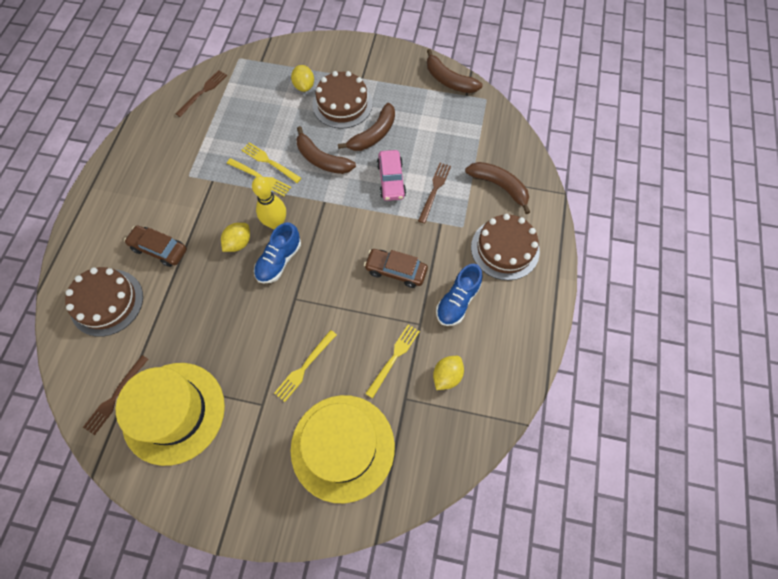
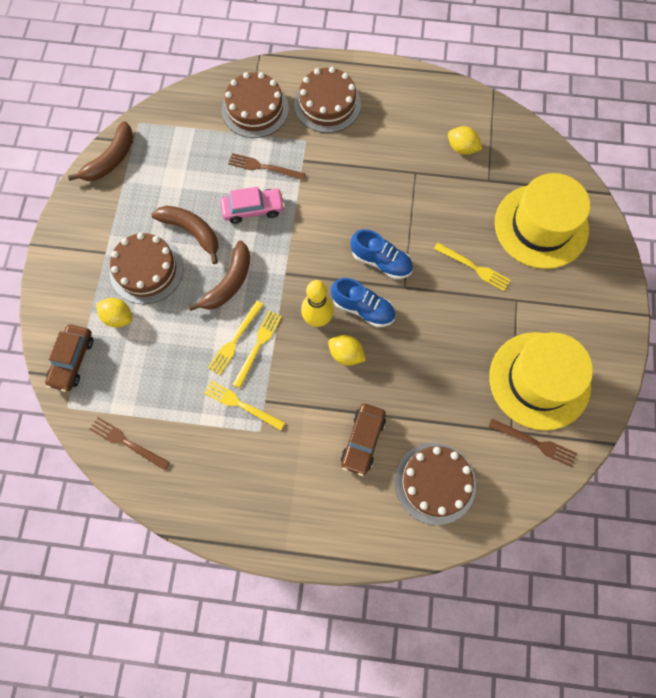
camera: 95 degrees left, 5 degrees up
(304, 86) = (118, 317): yellow lemon -> yellow lemon turned 45 degrees clockwise
(394, 358) = (452, 192): yellow fork -> yellow fork (241, 405)
(396, 271) = (362, 197): brown car -> brown car (72, 360)
(457, 301) = (388, 142): blue shoe -> blue shoe (381, 261)
(499, 186) = (255, 109): brown banana -> brown cake

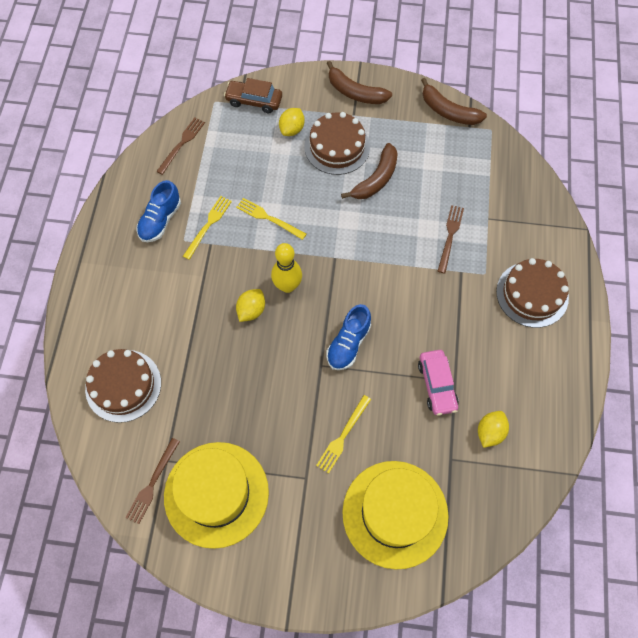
camera: 90 degrees right, 5 degrees down
(229, 282) = (325, 211): brown banana -> brown banana (355, 92)
(253, 209) = (402, 228): pink car -> pink car (437, 385)
(255, 109) = (518, 227): brown cake -> none
(258, 346) = (262, 237): yellow fork -> none
(363, 308) = (298, 326): blue shoe -> blue shoe (160, 220)
(363, 441) = (168, 324): brown car -> none

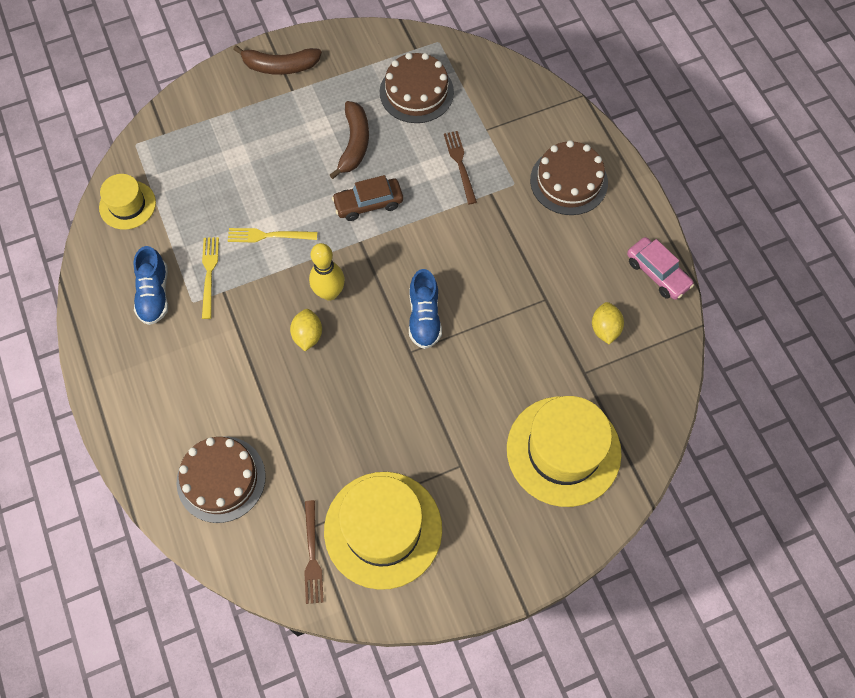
camera: 30 degrees left, 0 degrees up
(182, 144) = (127, 205): brown fork -> yellow hat
(254, 101) = (178, 124): brown car -> brown car (368, 204)
(292, 129) = (237, 134): yellow lemon -> none
(337, 146) = (295, 130): brown cake -> brown cake (416, 92)
(343, 436) = (472, 406): yellow fork -> none
(437, 385) = (531, 312): pink car -> pink car (657, 273)
(448, 111) = (386, 42): brown banana -> none

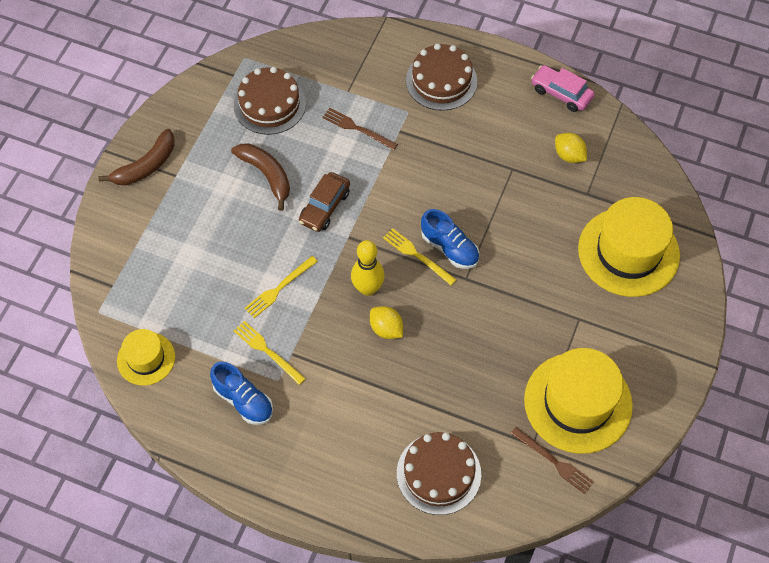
camera: 45 degrees left, 5 degrees down
(393, 301) = (417, 255): none -> yellow fork
(657, 273) = (561, 93): pink car -> pink car turned 150 degrees counterclockwise

